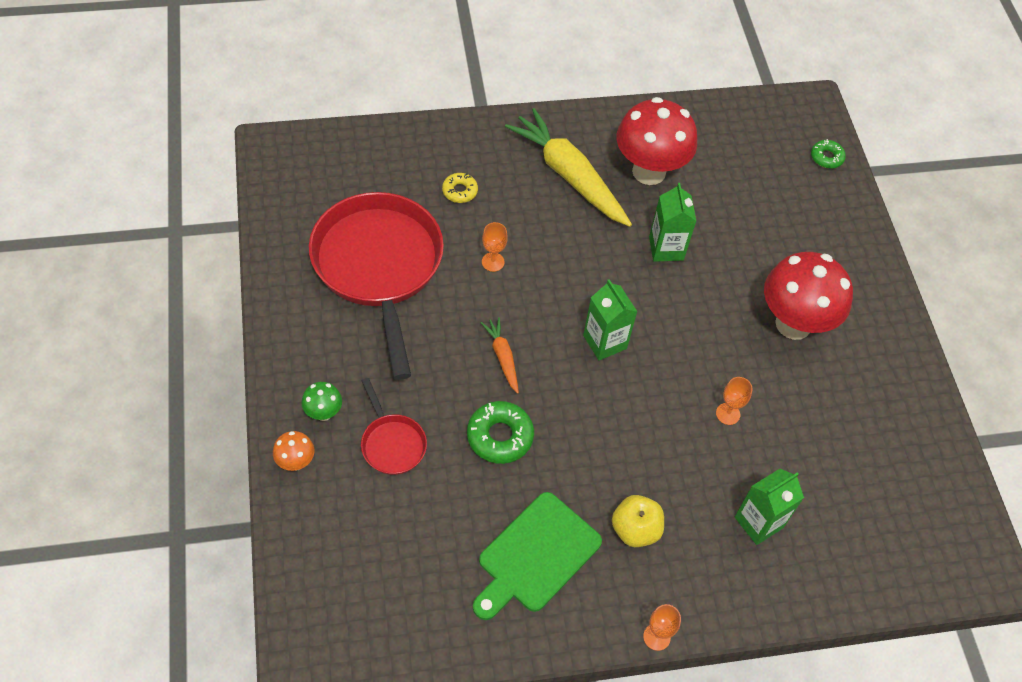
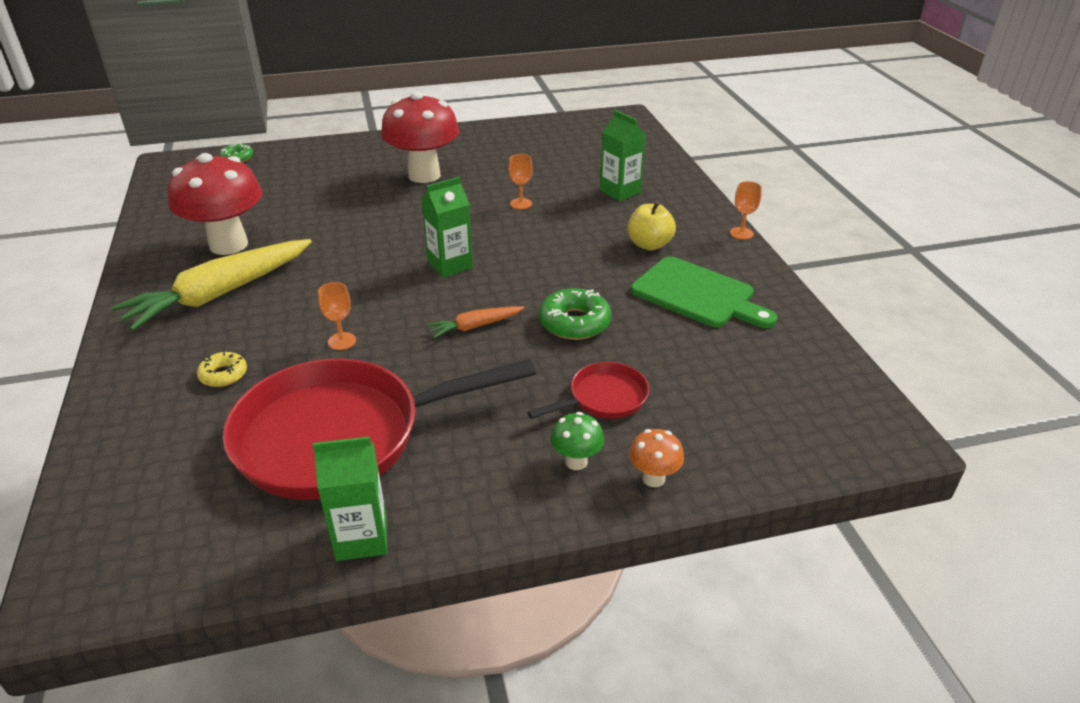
camera: 90 degrees left, 20 degrees down
(666, 248) = (334, 234): green carton -> green carton (361, 538)

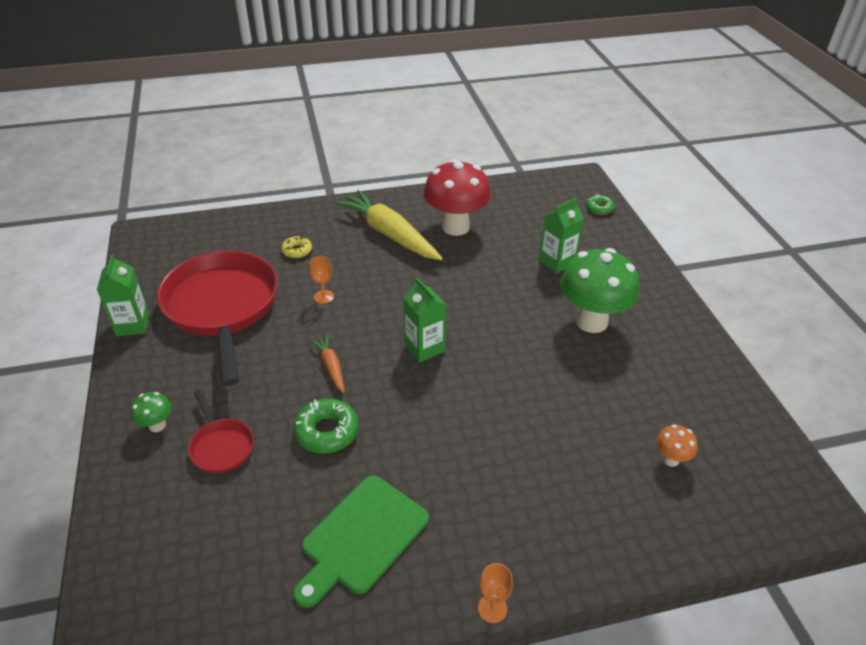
camera: 90 degrees right, 5 degrees up
(424, 175) = (591, 321): red mushroom -> green mushroom
(521, 203) = (542, 395): orange goblet -> none
(620, 191) = (584, 486): green carton -> green carton (556, 262)
(649, 244) = (462, 503): yellow apple -> none
(653, 478) = (123, 471): orange mushroom -> orange mushroom (670, 459)

